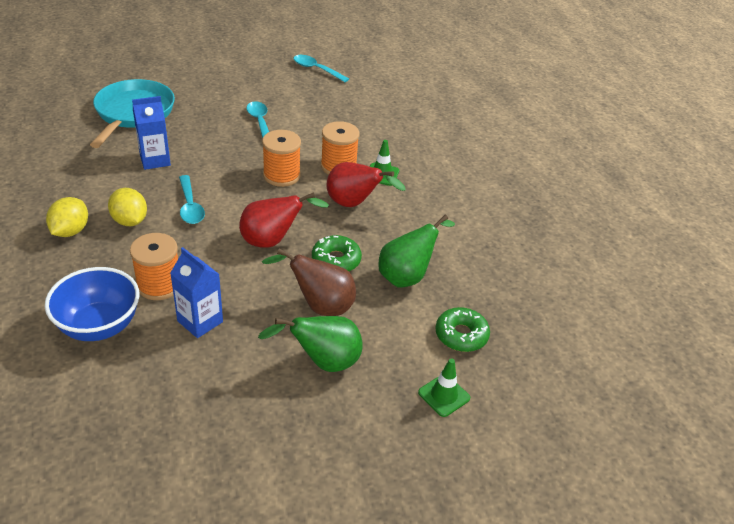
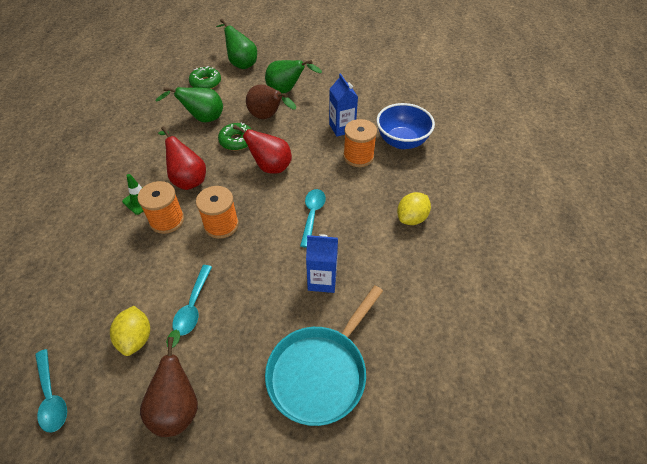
camera: 150 degrees left, 10 degrees up
(130, 221) = (364, 214): yellow lemon -> yellow lemon (136, 338)
(230, 82) = (177, 404): none -> brown pear
(444, 395) = (241, 63): green traffic cone -> green pear

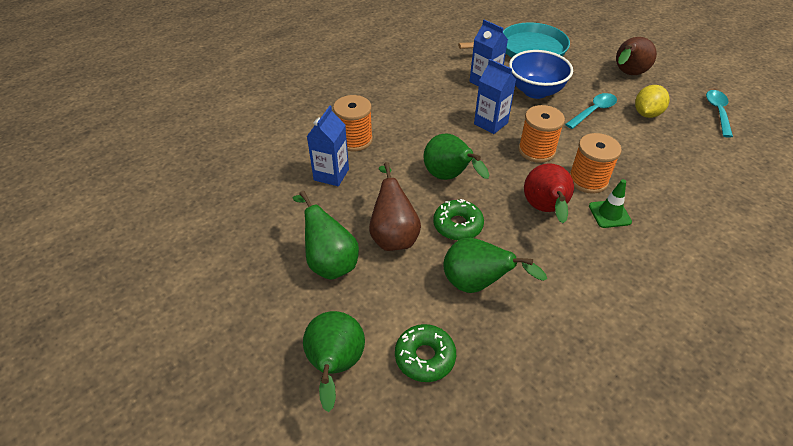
camera: 140 degrees left, 5 degrees down
(268, 166) = (449, 177): red pear -> green pear
(277, 231) = (490, 123): none -> blue carton
(312, 215) = (450, 119): turquoise spoon -> none
(402, 141) = (298, 131): blue bowl -> blue bowl (535, 91)
(411, 218) = (377, 80): yellow lemon -> none

